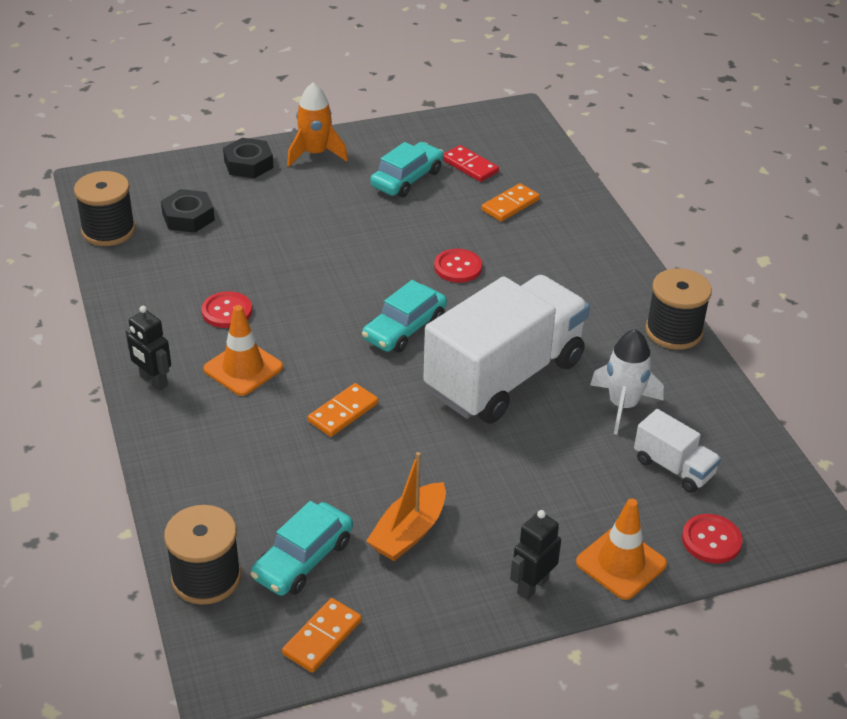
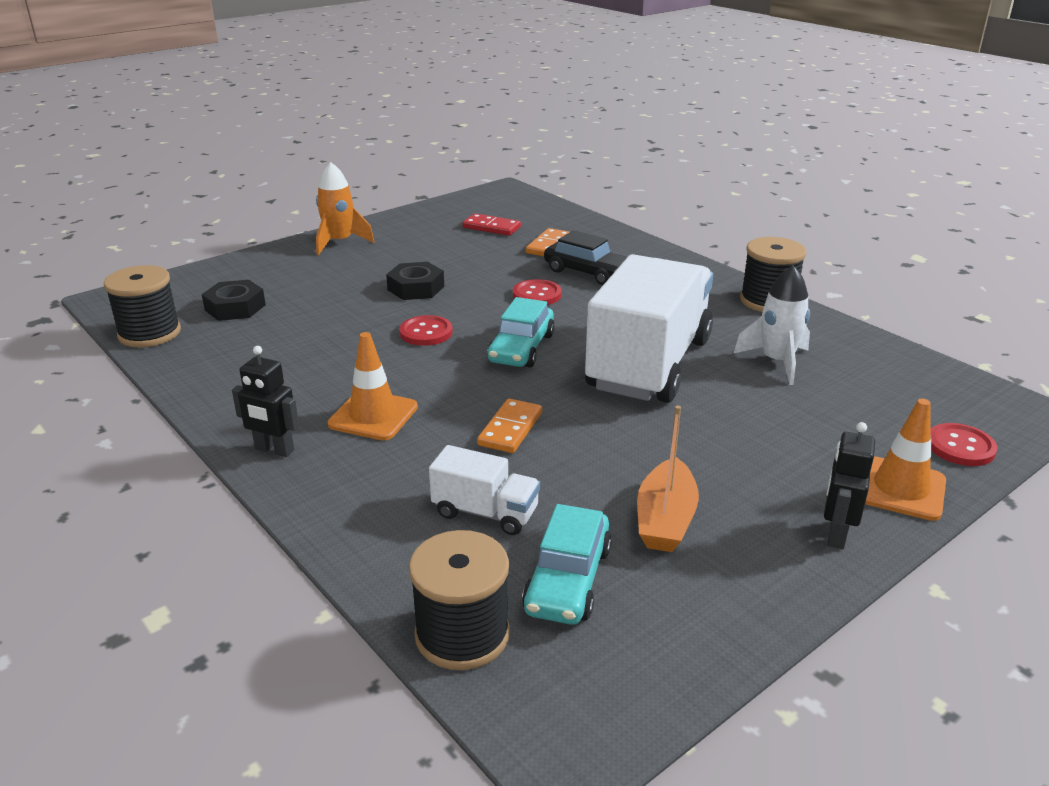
camera: 20 degrees left, 10 degrees down
(227, 311) = (324, 372): red button -> red button (426, 332)
(248, 164) = (276, 260): black nut -> black nut (416, 288)
(322, 637) = (653, 659): orange domino -> none
(407, 179) = (440, 244): turquoise car -> none
(524, 250) = (588, 272): none -> black car
(674, 467) = (868, 398): white truck -> white truck (485, 512)

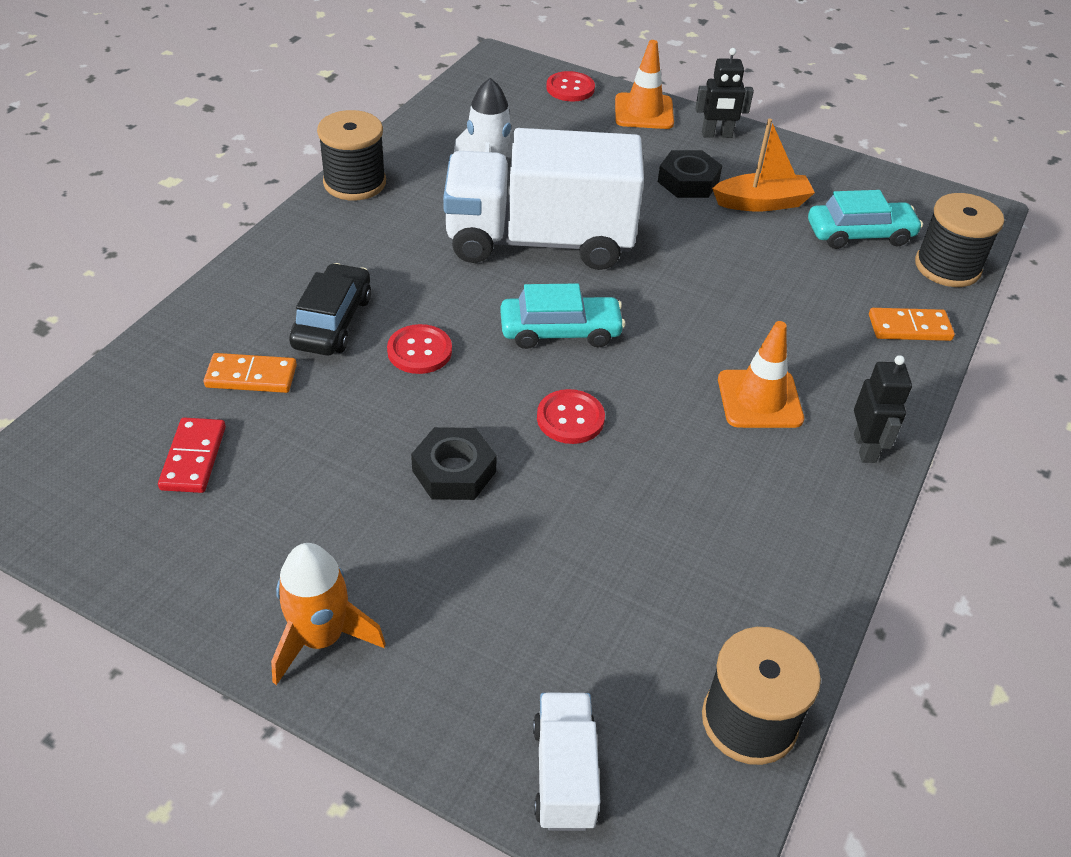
camera: 115 degrees left, 15 degrees up
(235, 307) = (618, 656): black nut -> black nut (688, 181)
(485, 512) = (829, 288): white truck -> white truck (564, 774)
(510, 429) = (711, 302): orange domino -> orange domino (909, 327)

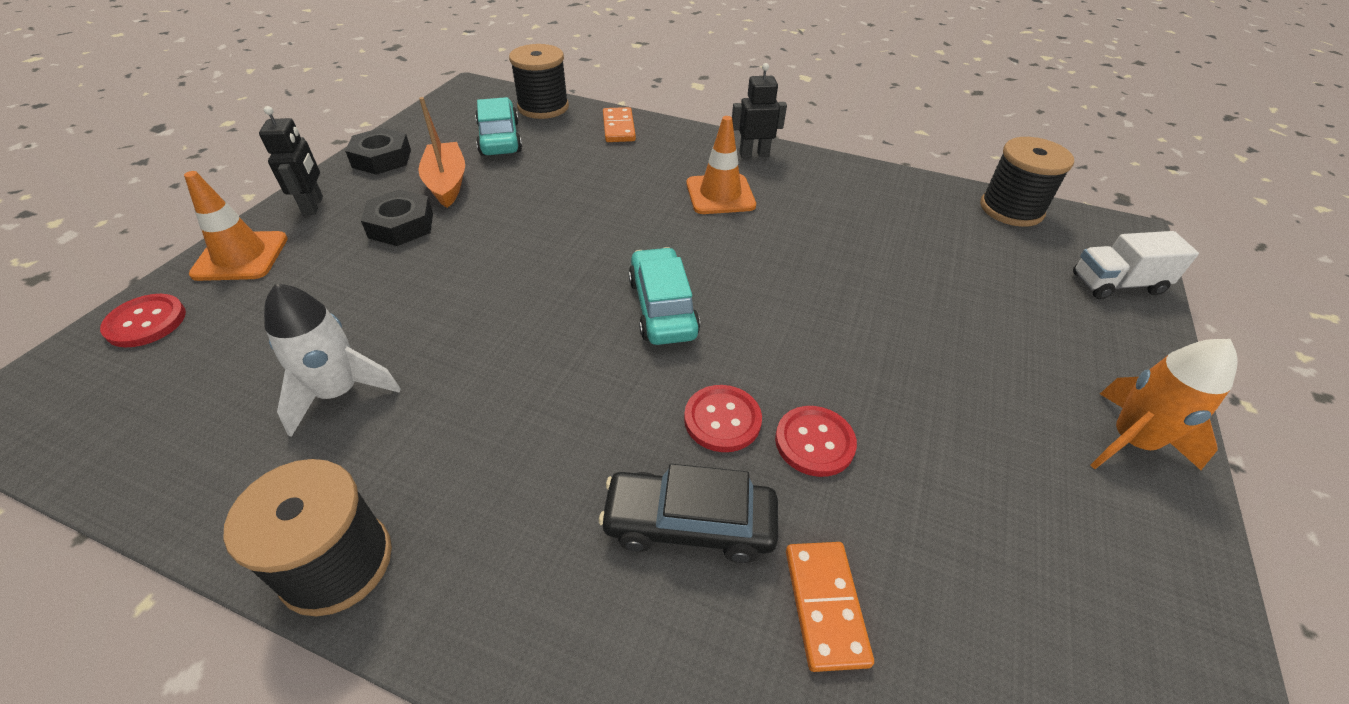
camera: 95 degrees left, 0 degrees up
(194, 458) = (998, 639): red domino -> none
(454, 471) = (885, 369): black nut -> black nut (382, 158)
(539, 241) = (506, 332): white truck -> none
(570, 418) = (782, 295): red button -> red button (814, 442)

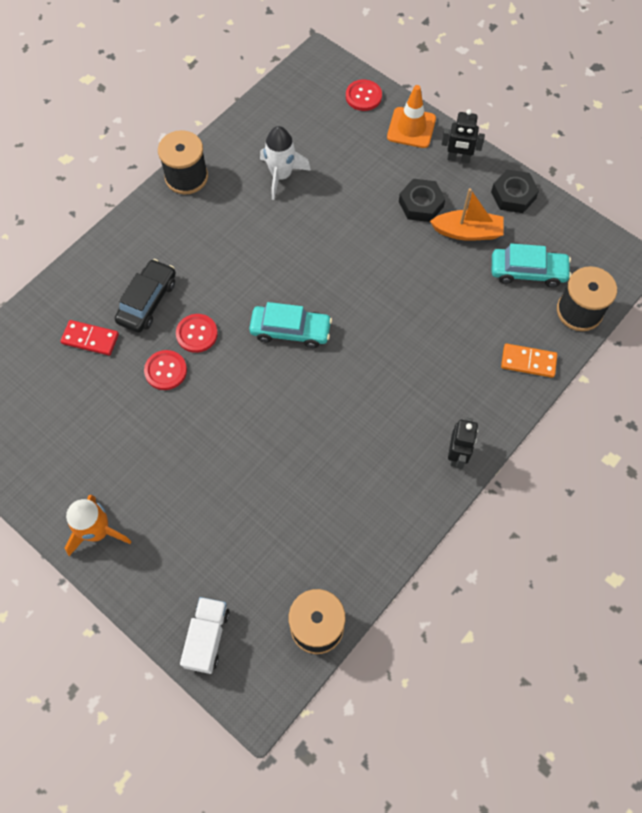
camera: 110 degrees right, 20 degrees up
(720, 195) = (403, 406): orange traffic cone -> none
(825, 605) = (90, 339): orange domino -> red domino

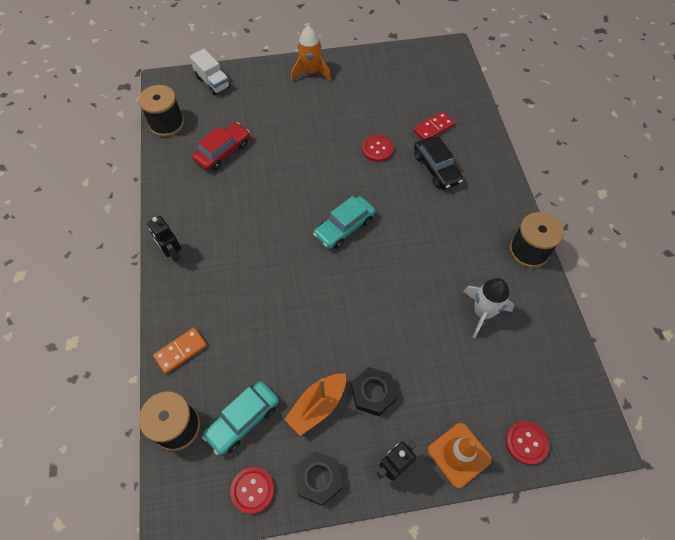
camera: 130 degrees right, 5 degrees down
(197, 334) = (389, 178): red button -> red button (252, 490)
(301, 522) = (223, 152): none -> red car

